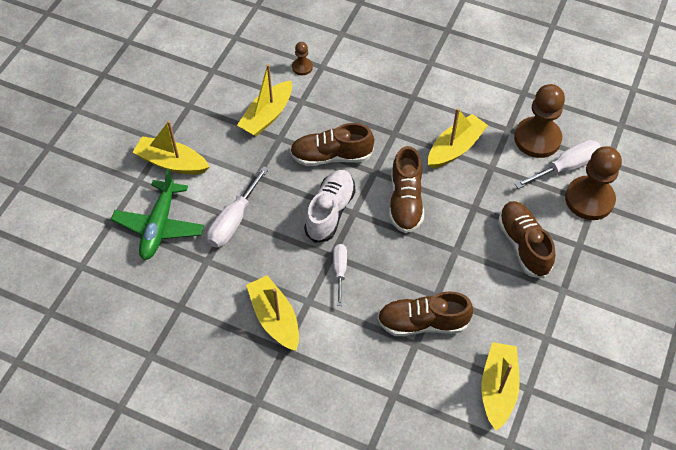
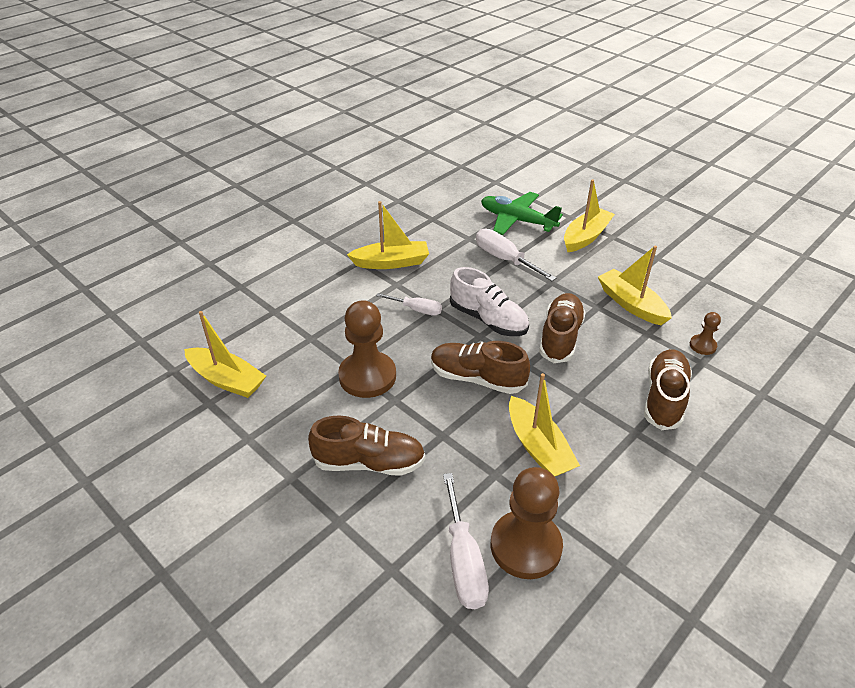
camera: 110 degrees right, 15 degrees down
(423, 323) = (328, 349): brown shoe -> brown shoe (664, 398)
(589, 199) = (399, 566): brown pawn -> brown pawn (367, 376)

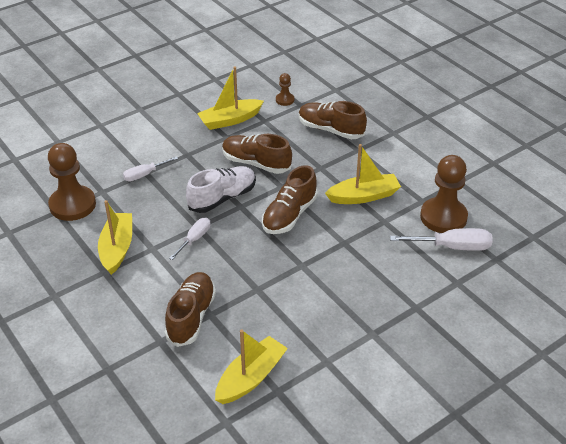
camera: 80 degrees left, 0 degrees up
(367, 376) = (271, 279): brown pawn -> brown pawn (72, 205)
(369, 462) = (364, 286): brown shoe -> brown shoe (191, 317)
(504, 259) = (144, 175): white screwdriver -> white screwdriver, size x0.64
(517, 220) = (89, 157): green plane -> none
(585, 237) = (133, 123): yellow boat -> none

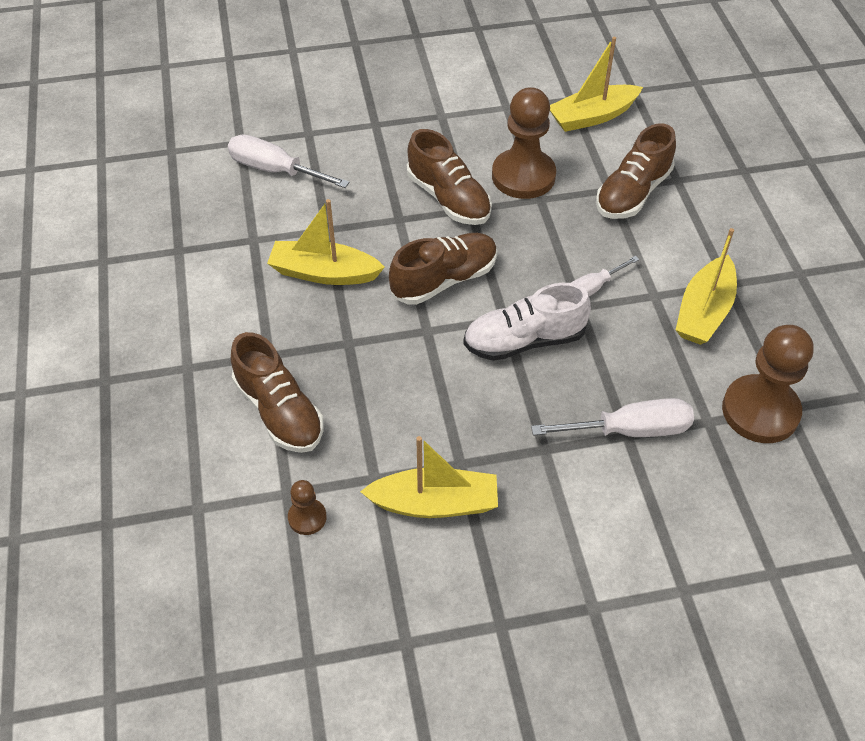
camera: 155 degrees left, 10 degrees up
(144, 175) = (630, 430): white screwdriver -> white screwdriver, size x1.57
(256, 163) = (441, 387): brown shoe -> brown shoe (448, 198)
(443, 217) = (249, 208): brown pawn -> brown pawn (523, 176)

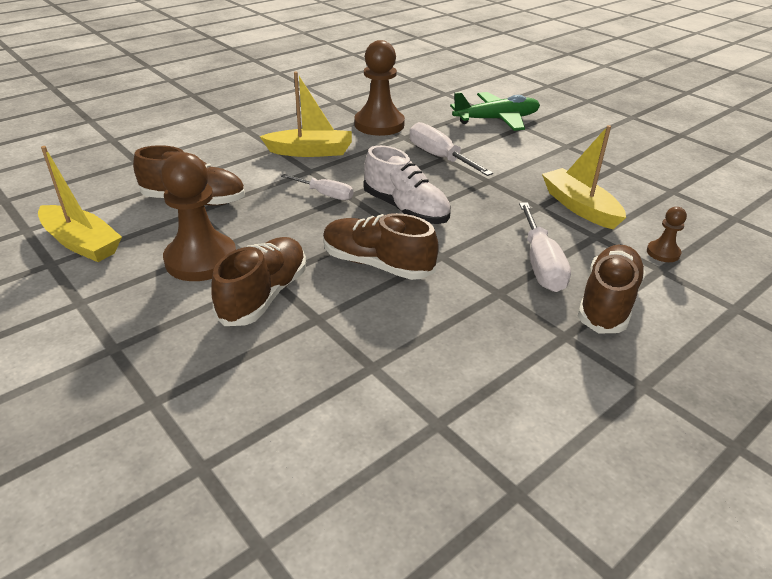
camera: 120 degrees left, 15 degrees down
(275, 170) = (301, 466): white screwdriver -> white screwdriver (541, 264)
(324, 273) = (435, 341): yellow boat -> none
(722, 568) = (496, 120): none -> green plane

